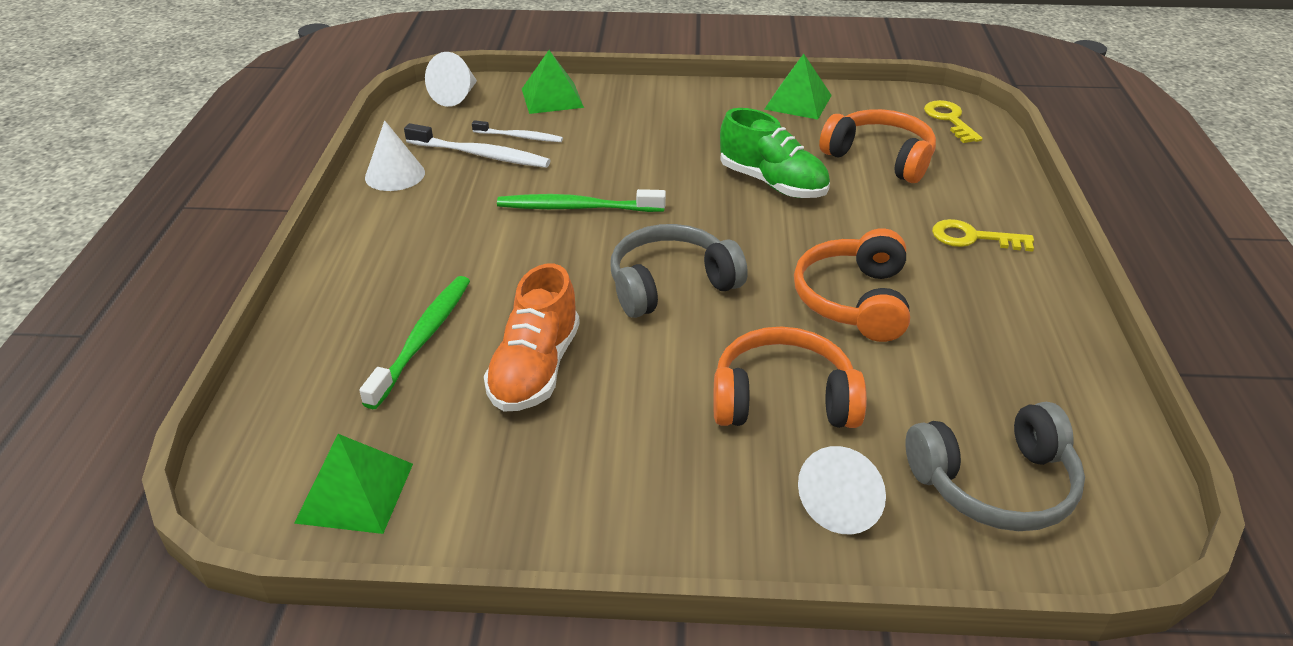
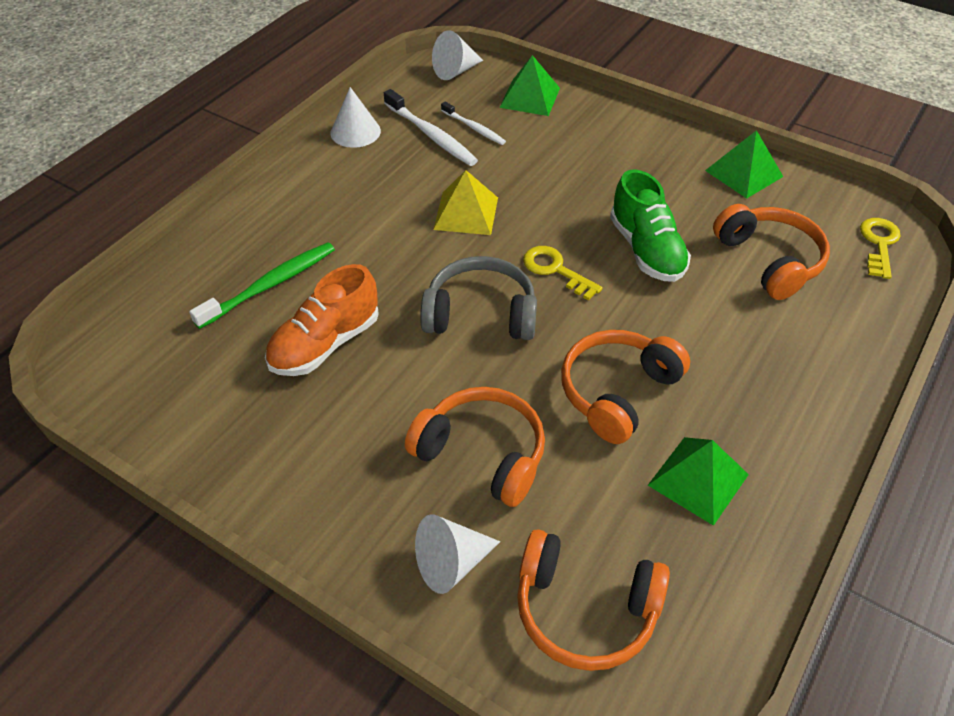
camera: 30 degrees right, 10 degrees up
(355, 492) = (143, 387): green pyramid -> green pyramid (698, 479)
(577, 208) = (466, 213): green toothbrush -> yellow pyramid
(973, 238) = (783, 377): yellow key -> yellow key (555, 270)
(995, 484) = (585, 610): grey headphones -> orange headphones

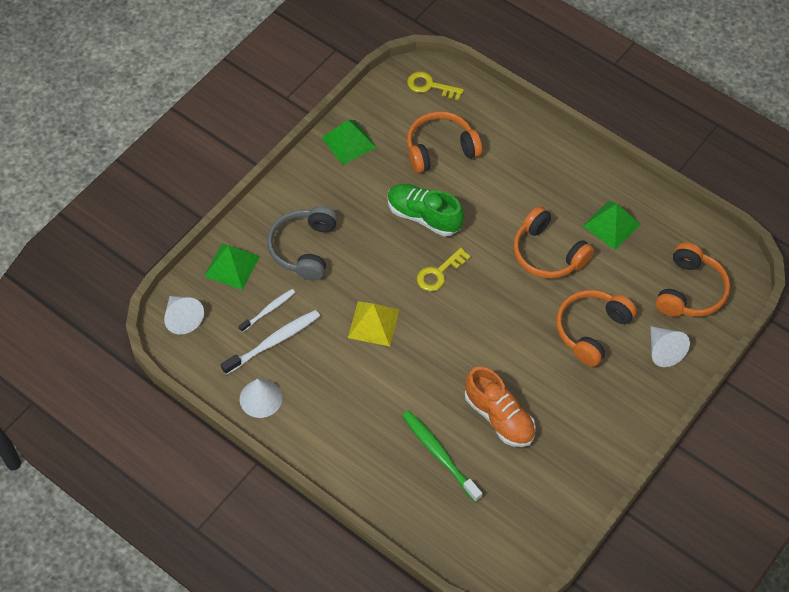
camera: 85 degrees left, 10 degrees up
(481, 313) = (477, 322): grey headphones -> grey headphones (304, 248)
(646, 250) = (424, 216): green shoe -> green shoe turned 135 degrees counterclockwise

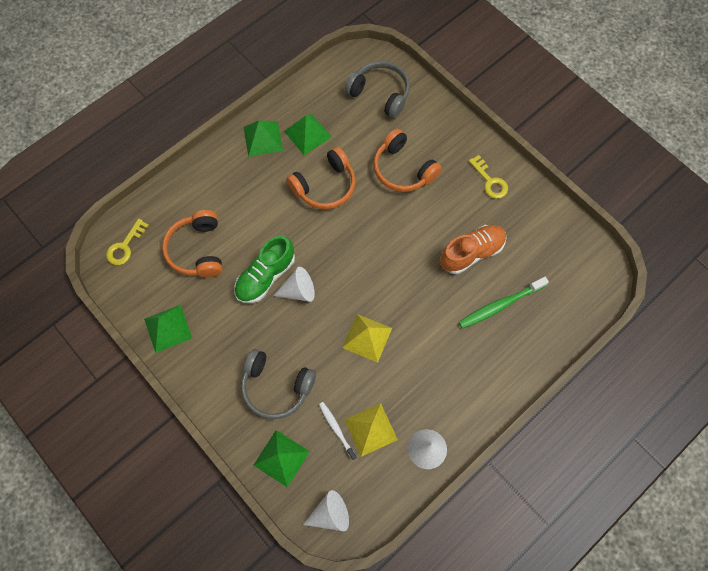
camera: 80 degrees left, 10 degrees up
(273, 342) = (371, 429): white toothbrush -> yellow pyramid
(439, 273) = (326, 274): yellow key -> yellow key (490, 181)
(592, 182) = (263, 138): none -> green pyramid
(663, 351) = (429, 124): white cone -> white cone (298, 291)
(690, 291) = (380, 94): orange headphones -> grey headphones

